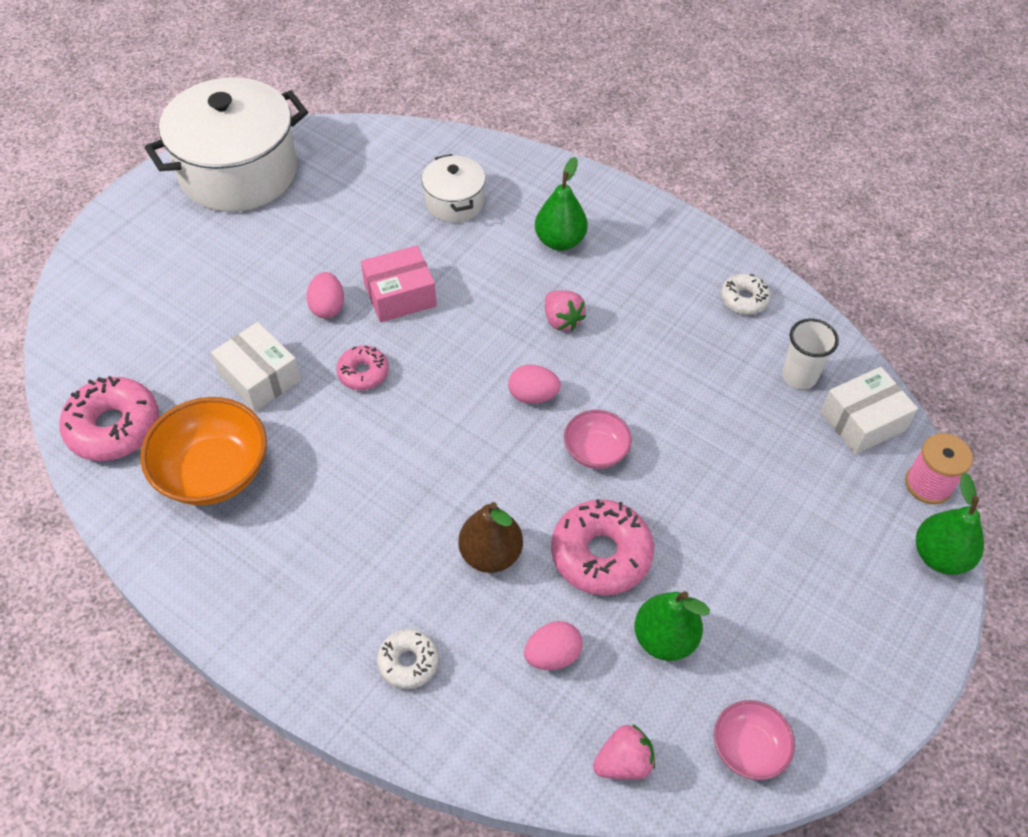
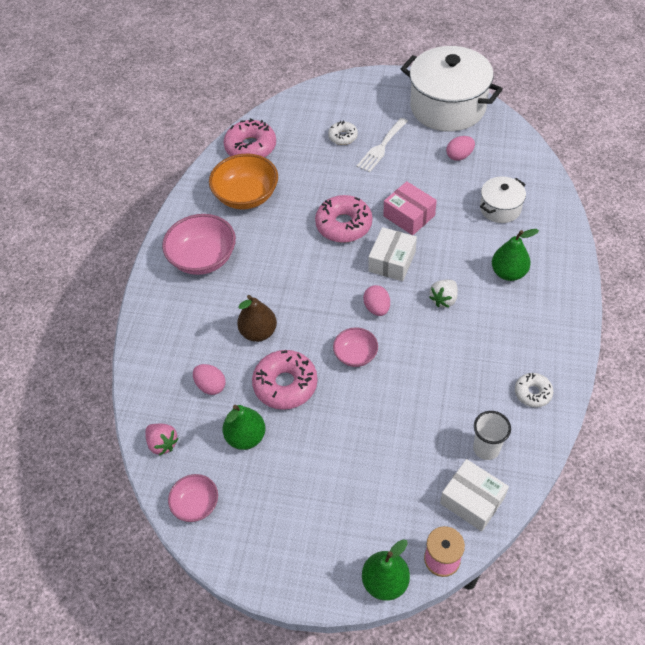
camera: 70 degrees right, 0 degrees up
(252, 271) = (381, 147): none -> white fork
(260, 377) = (313, 185): white box -> white box (392, 261)
(299, 579) = (203, 258): none -> pink bowl
(327, 307) = (378, 189): pink egg -> pink egg (459, 156)
(363, 373) = (343, 225): pink donut -> pink donut, size x1.77
(408, 662) = (178, 324): white donut -> white donut (343, 137)
(562, 320) = (444, 299): pink strawberry -> white strawberry

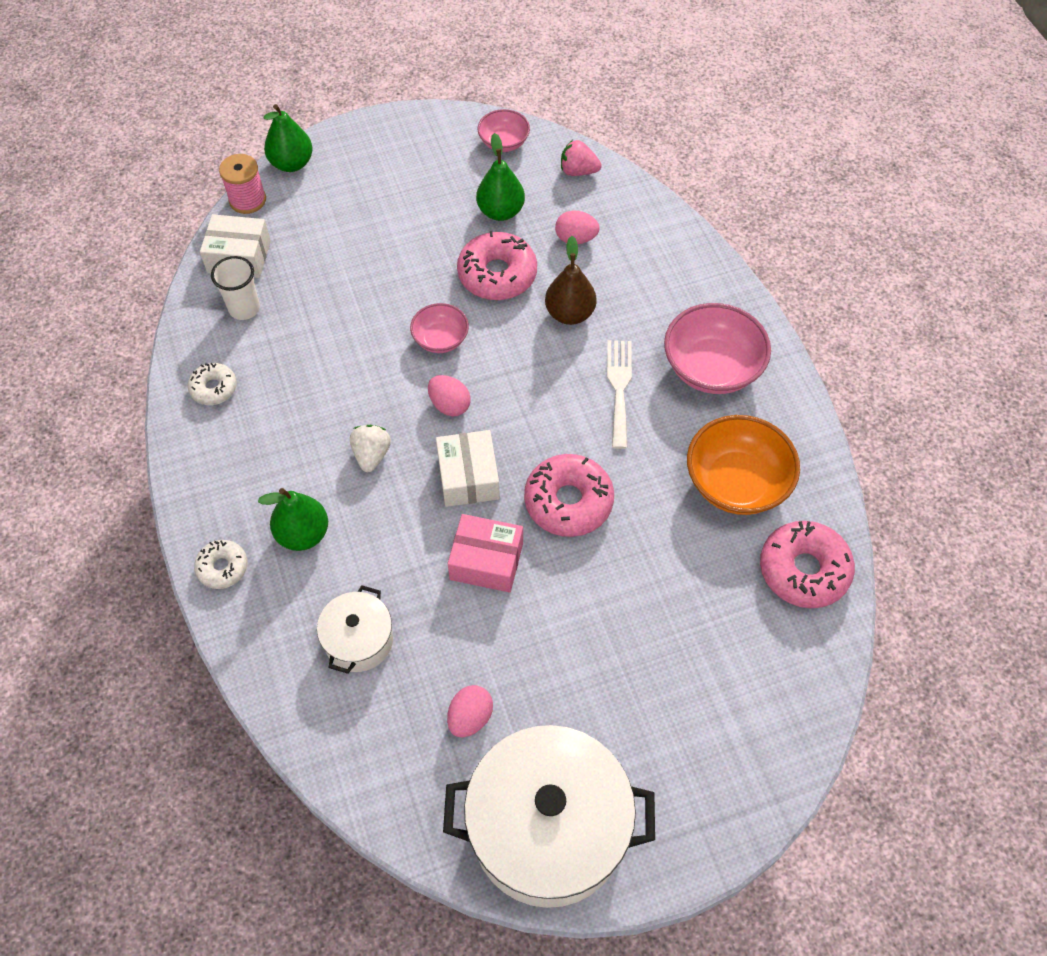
camera: 145 degrees right, 5 degrees up
(343, 137) = (680, 664): white donut -> white donut (222, 567)
(381, 147) = (605, 673): white fork -> white fork (619, 388)

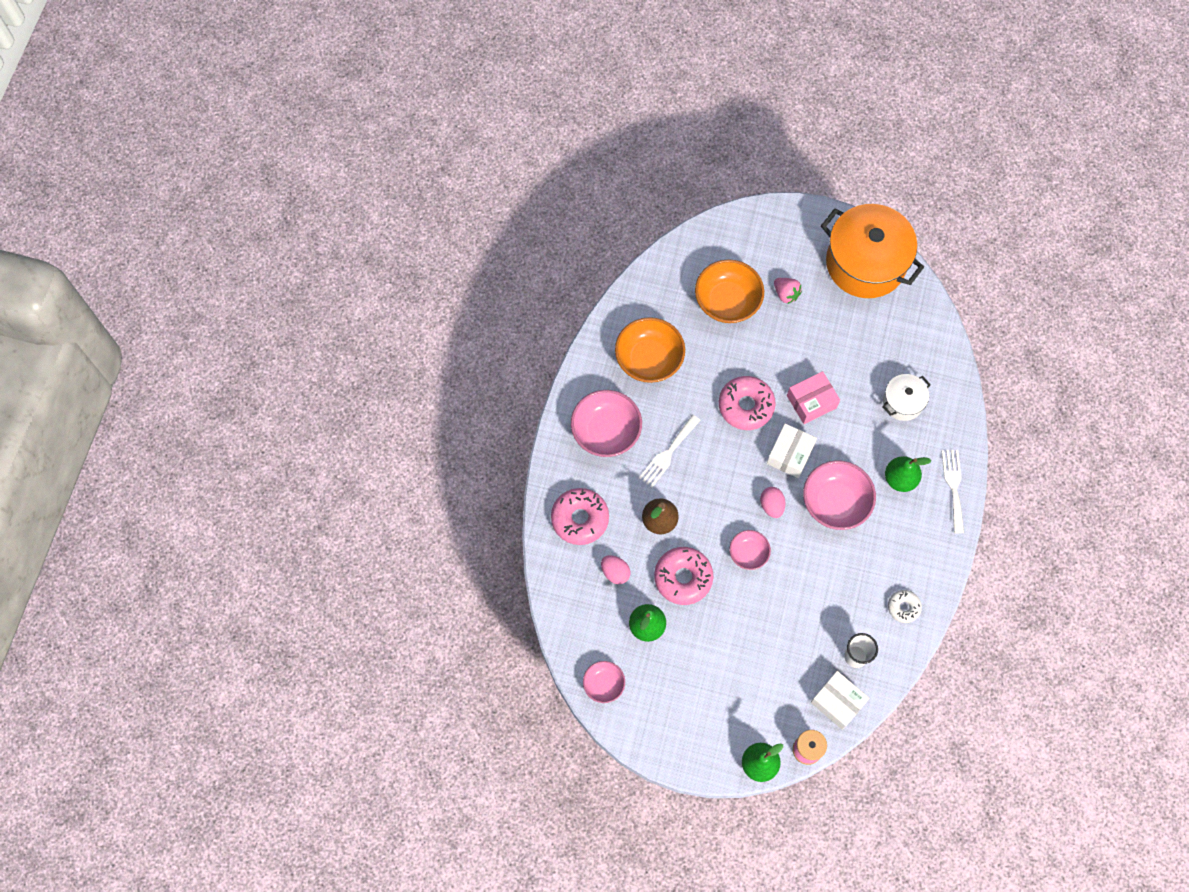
camera: 145 degrees left, 10 degrees up
(222, 567) = (953, 487): white donut -> white fork
(371, 455) = (835, 502): white strawberry -> pink bowl
(470, 717) = (870, 331): pink egg -> none
(486, 561) = (811, 402): pink box -> pink box turned 75 degrees counterclockwise
(548, 829) = (865, 263): white pot -> orange pot
(578, 171) = (573, 625): pink strawberry -> pink strawberry (786, 294)
(702, 627) = (727, 301): none -> orange bowl
(804, 570) = (654, 295): pink donut -> pink donut (580, 519)

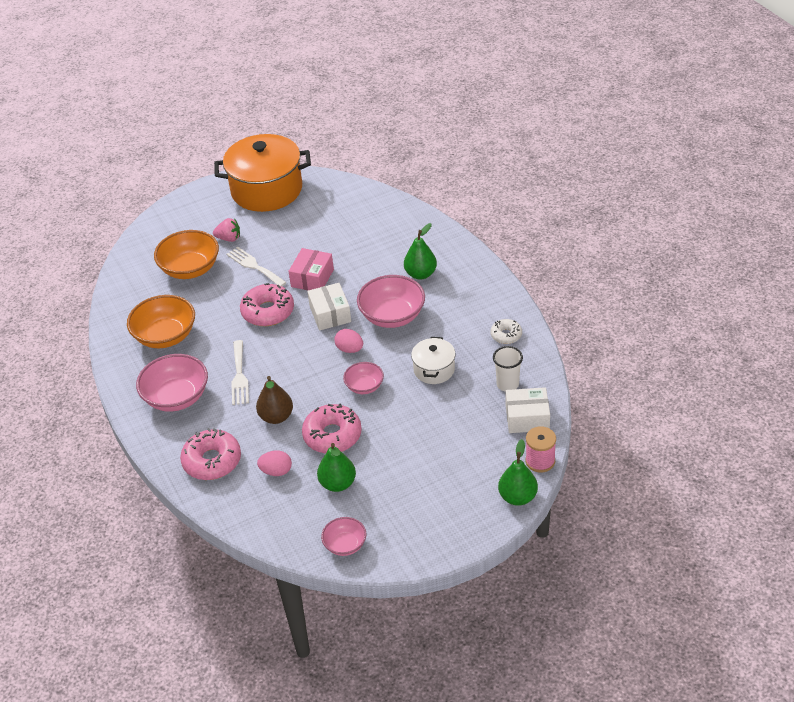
camera: 40 degrees left, 25 degrees down
(902, 402) = (375, 237): white pot -> white pot (434, 369)
(953, 487) = (460, 253): white fork -> white fork (254, 266)

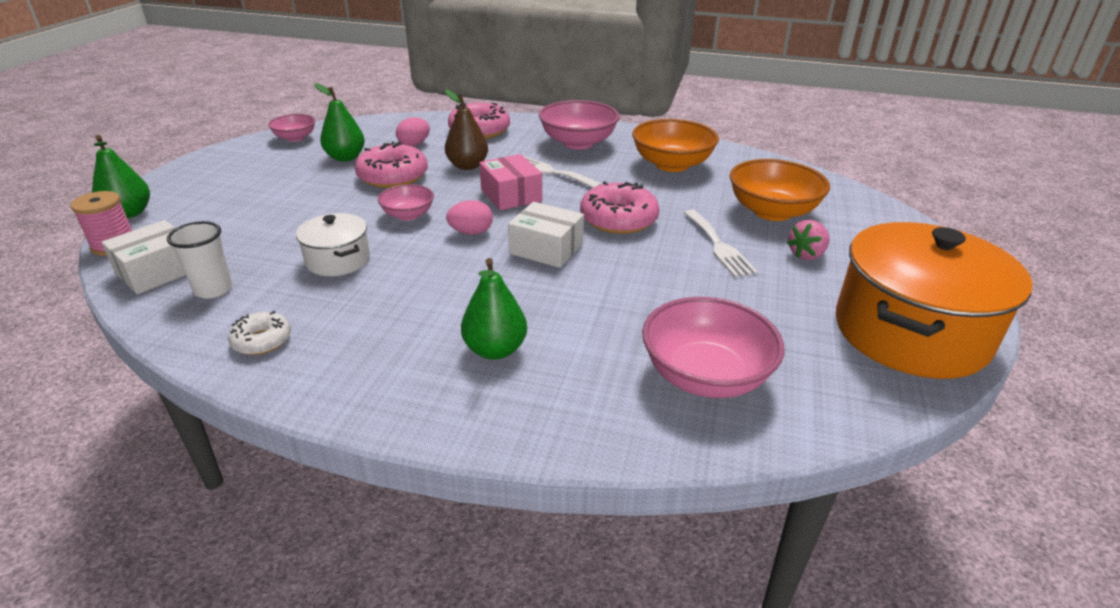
camera: 130 degrees right, 10 degrees down
(254, 266) = (718, 246): white fork -> white fork turned 75 degrees clockwise
(312, 278) = (632, 269): pink box -> pink box (511, 195)
(392, 316) = (465, 283): pink bowl -> pink bowl (705, 376)

